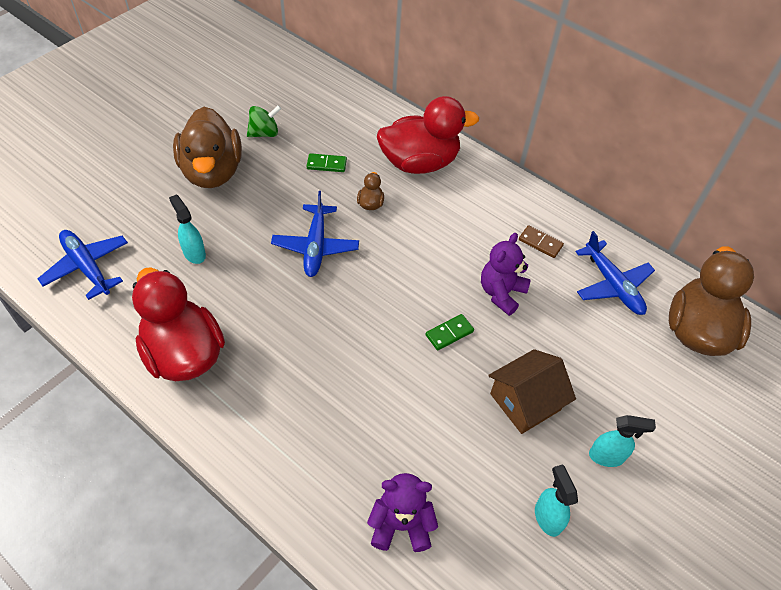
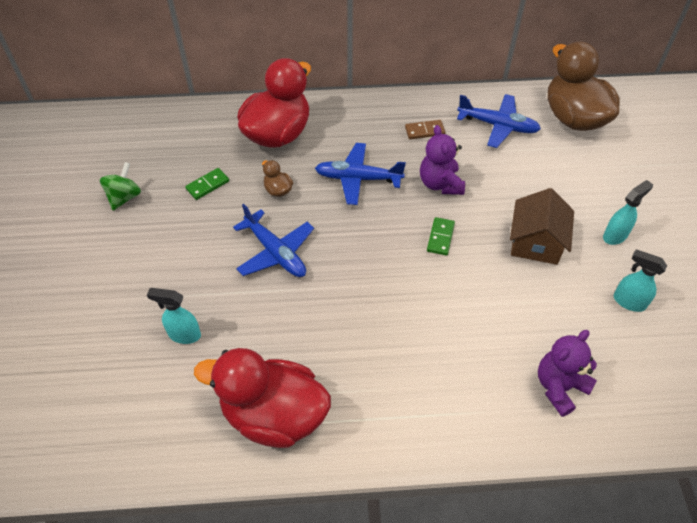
camera: 40 degrees left, 0 degrees up
(87, 267) = (101, 423): blue plane -> blue plane (358, 179)
(212, 172) = (117, 260): brown duck -> none

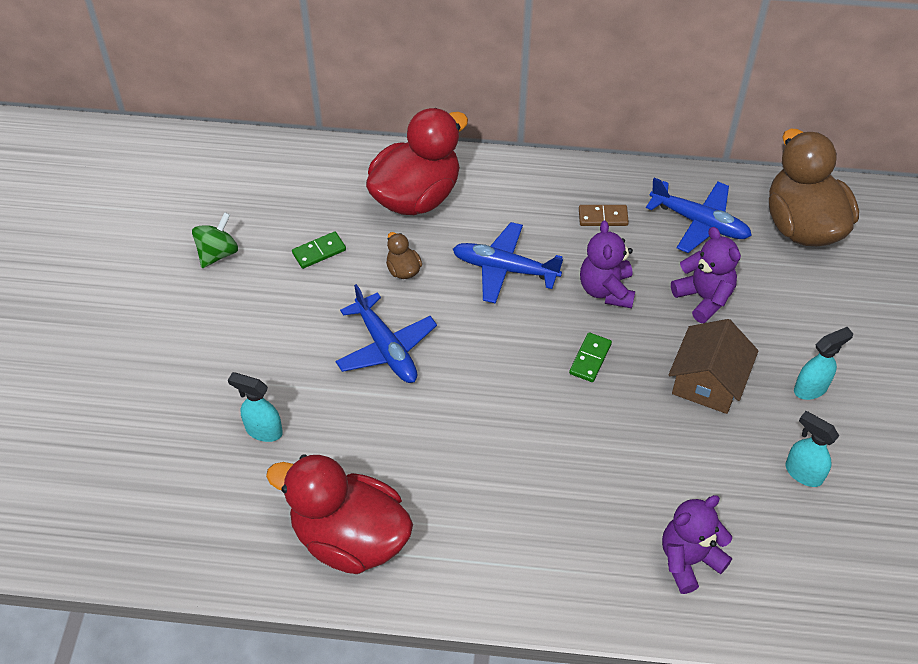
camera: 10 degrees right, 0 degrees up
(516, 179) = (704, 298): none -> purple teddy bear

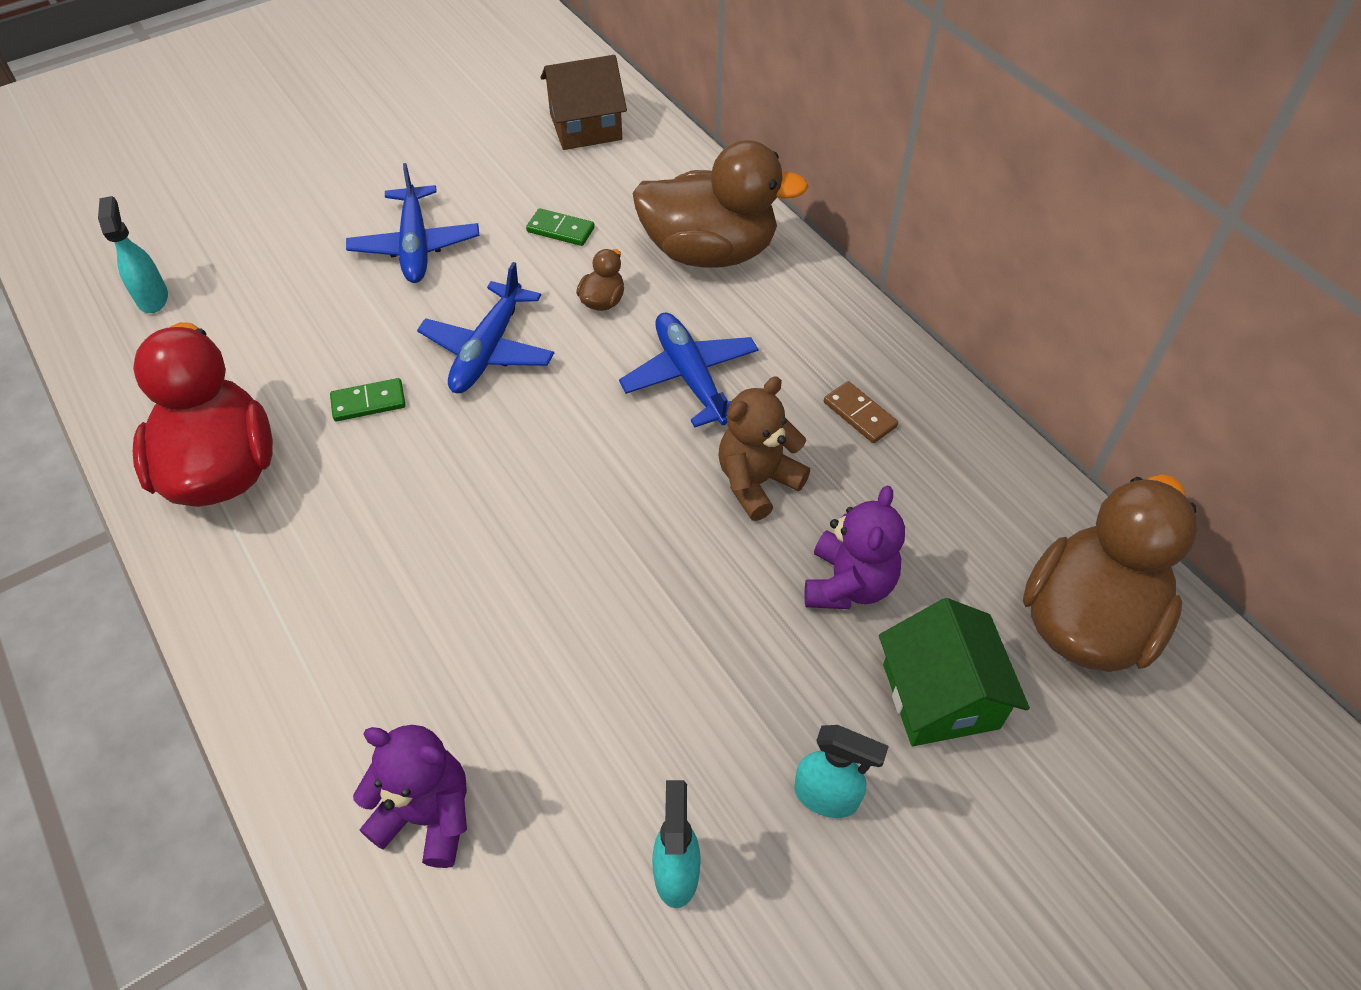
camera: 50 degrees right, 0 degrees up
(218, 253) = (487, 169): green spinning top -> none
(263, 430) = (304, 325): turquoise spray bottle -> turquoise spray bottle (153, 298)
(416, 196) = (709, 252): red duck -> brown duck
(590, 359) = (641, 528): green domino -> green domino (368, 402)
(606, 290) = (757, 482): purple teddy bear -> brown teddy bear
(699, 222) = (960, 509): blue plane -> blue plane (415, 246)
(707, 382) = (721, 668): brown house -> brown house (586, 127)
(795, 308) = (940, 696): none -> green house

